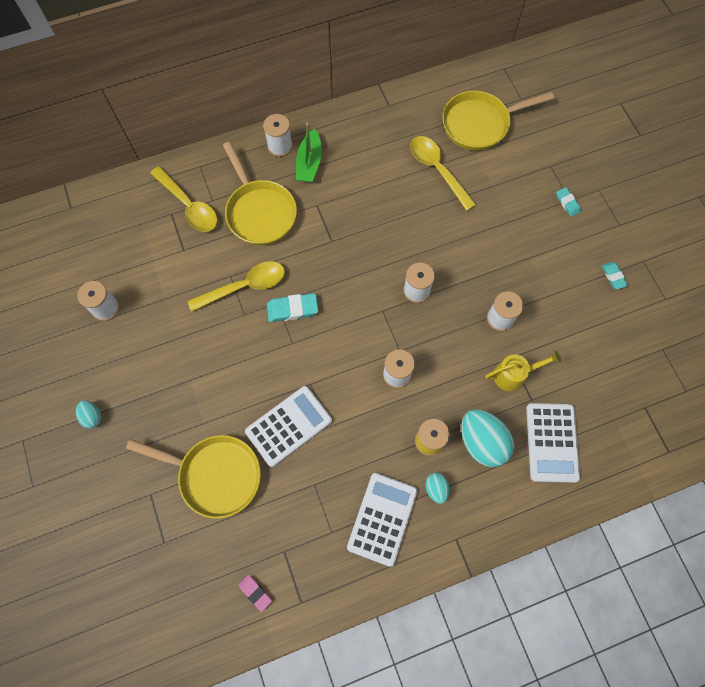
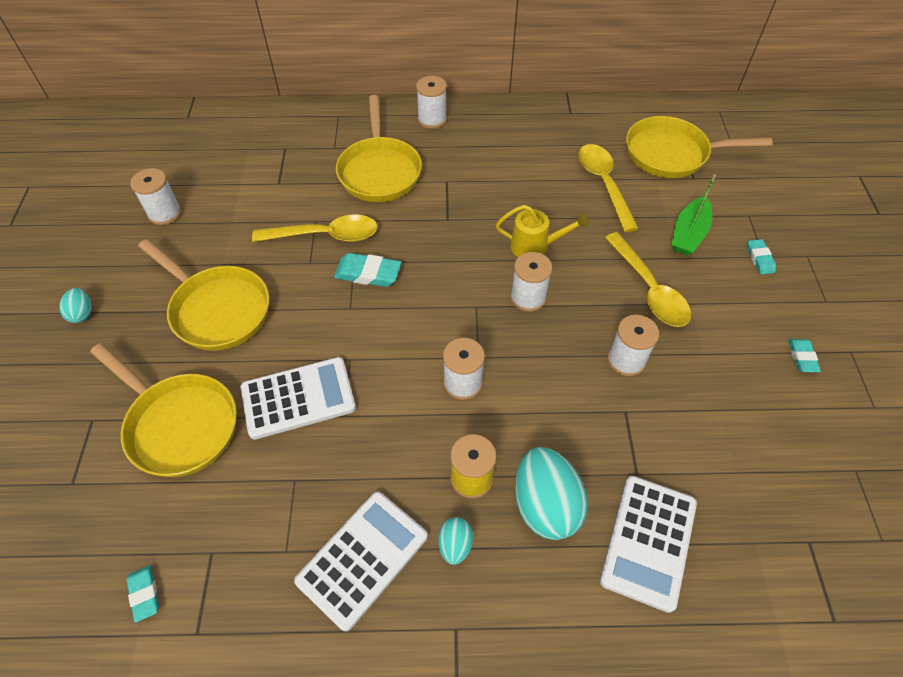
camera: 20 degrees right, 15 degrees down
(189, 206) = (307, 146): yellow spoon -> yellow spoon (649, 289)
(194, 378) = (217, 310): none -> yellow pan
(255, 592) = (144, 594): pink eraser -> turquoise eraser
(309, 163) = (457, 141): green boat -> green boat (688, 234)
(514, 375) = (622, 433): yellow watering can -> yellow watering can (535, 246)

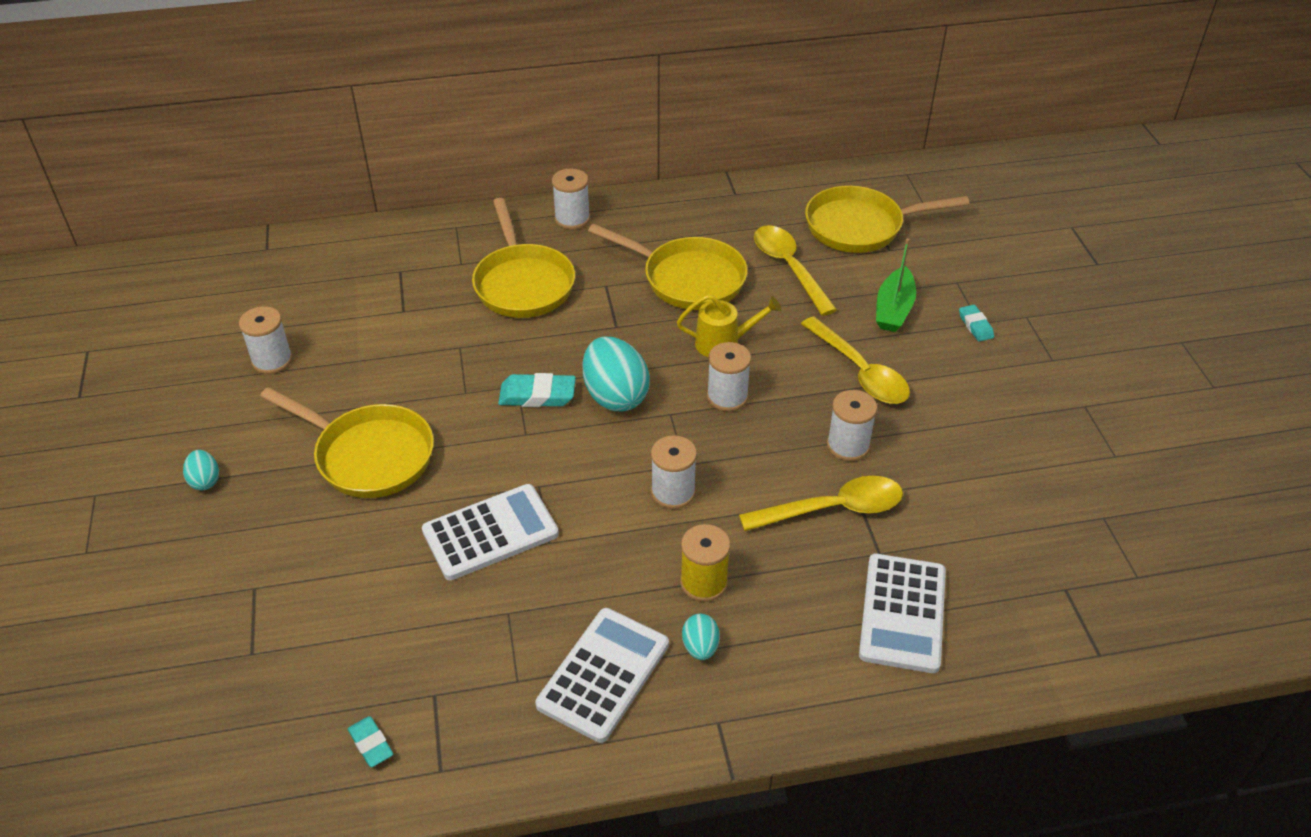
camera: 10 degrees left, 10 degrees down
(179, 425) = (359, 578): yellow pan -> yellow pan (688, 279)
(325, 235) = (476, 361): yellow spoon -> yellow spoon (833, 509)
(545, 505) = (788, 596): turquoise egg -> turquoise egg (615, 396)
(802, 357) = (1034, 418): turquoise eraser -> none

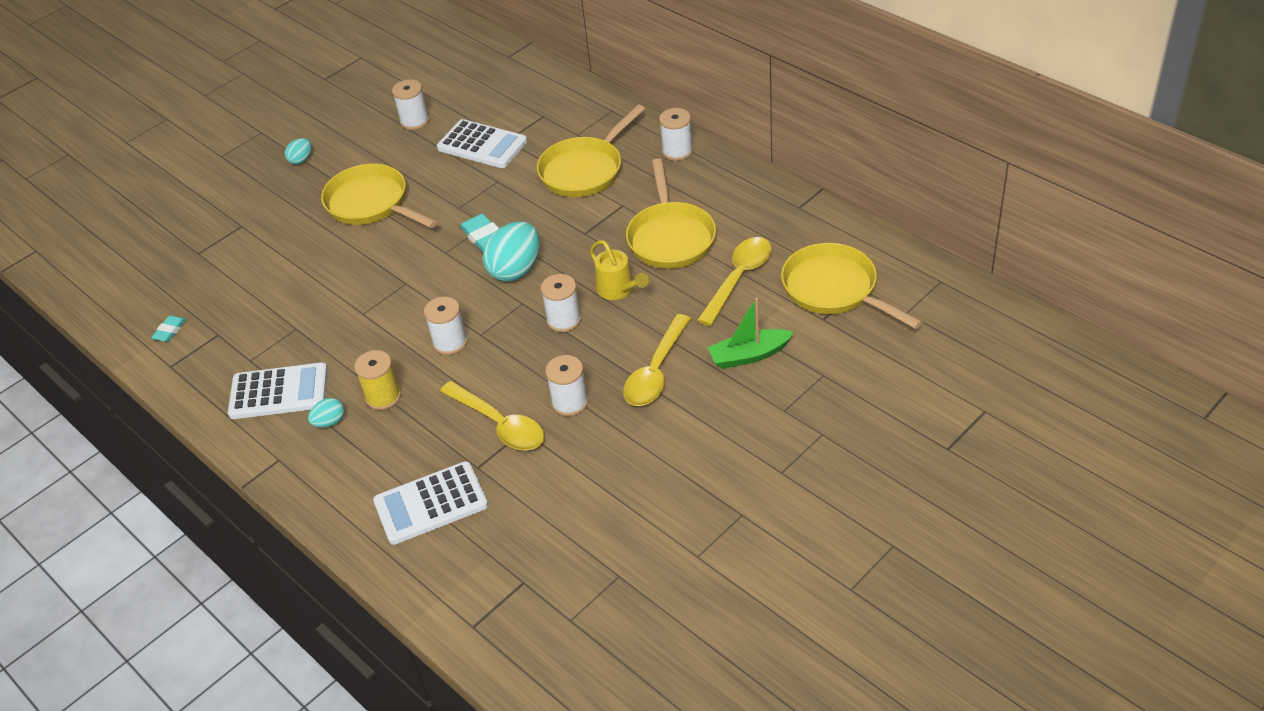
camera: 60 degrees right, 0 degrees up
(369, 455) = (371, 204): yellow pan -> yellow pan turned 135 degrees clockwise
(490, 533) = (351, 286): white calculator -> white calculator (482, 145)
(975, 326) = (777, 409): turquoise eraser -> none

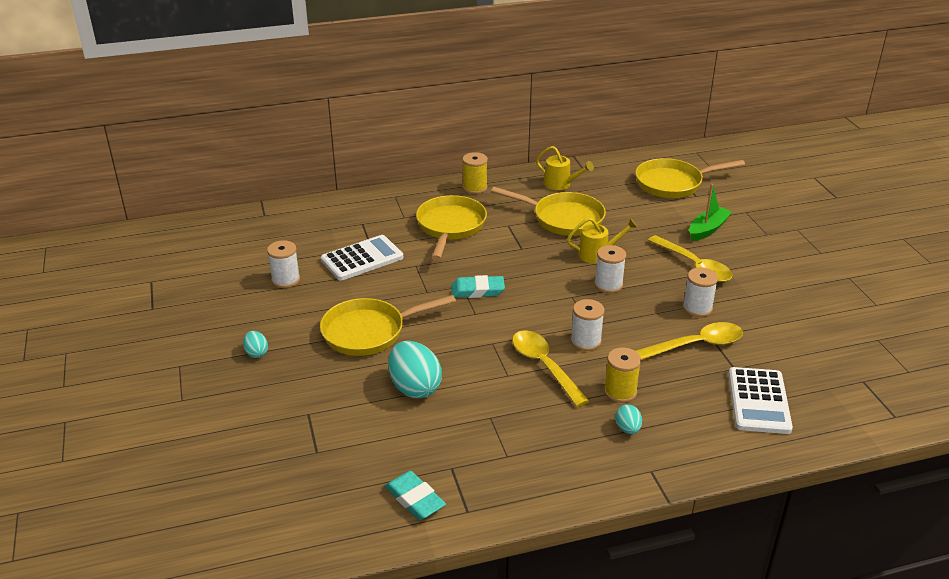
camera: 65 degrees left, 10 degrees down
(170, 331) = (415, 499): turquoise eraser -> turquoise eraser, size x1.63
(279, 392) = (565, 448): white calculator -> none
(515, 270) = (531, 288): turquoise egg -> turquoise egg (415, 387)
(585, 170) = (450, 227): yellow pan -> yellow pan turned 150 degrees counterclockwise
(677, 151) = (475, 188): white spool -> yellow spool
(738, 278) = (631, 209): yellow spoon -> yellow spoon (544, 366)
(744, 206) = (561, 184): none -> yellow watering can
(749, 355) = (707, 229): green boat -> green boat turned 150 degrees counterclockwise

